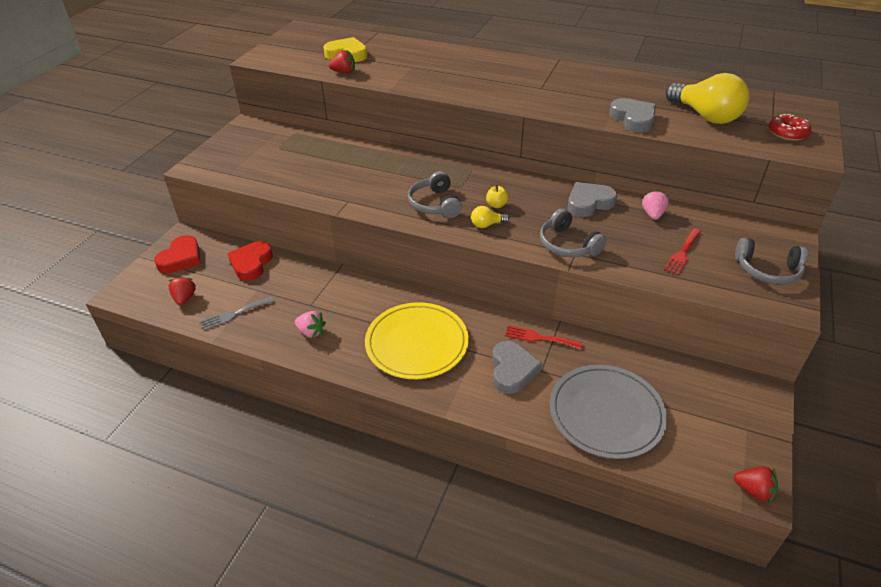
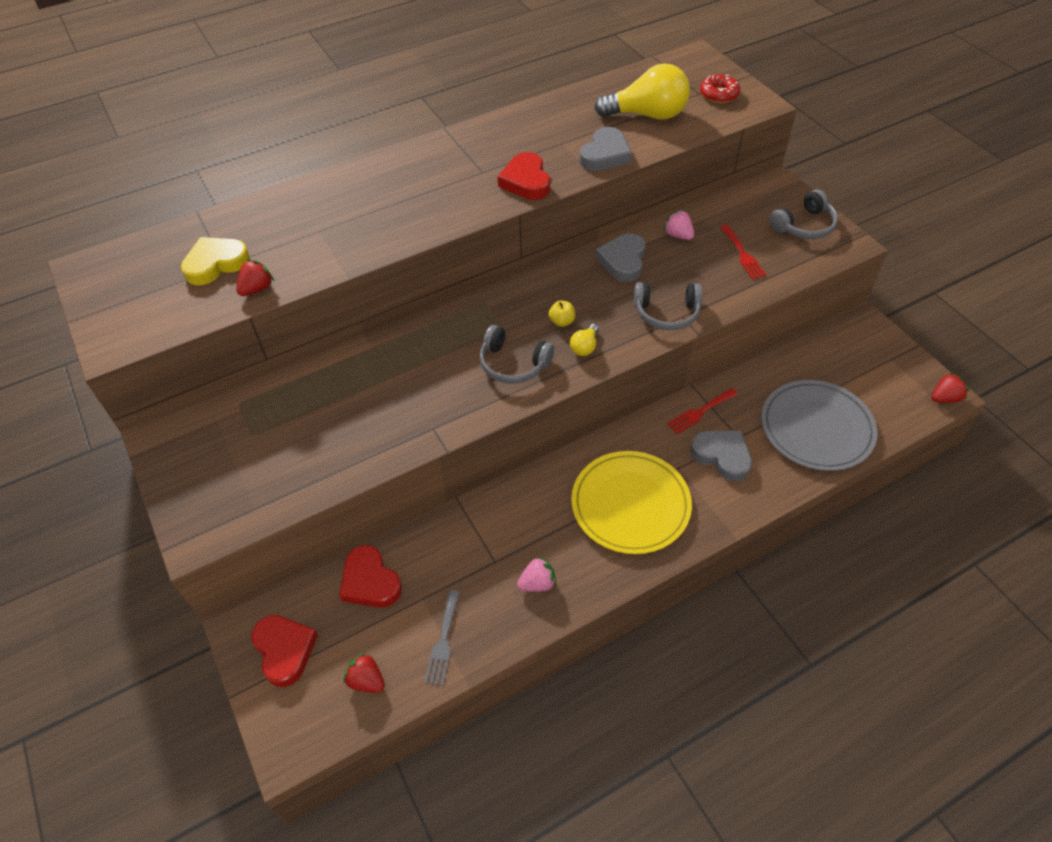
camera: 50 degrees left, 10 degrees up
(557, 104) = (526, 181): none -> red heart
(633, 119) = (605, 155): grey heart -> grey heart turned 105 degrees clockwise

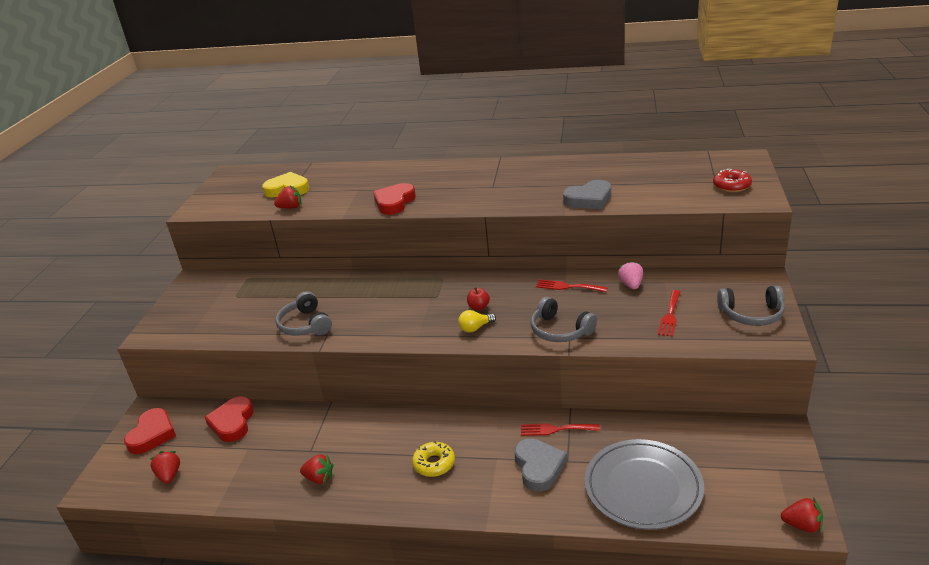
camera: 40 degrees right, 20 degrees down
(443, 641) = (230, 479): grey fork -> none
(513, 364) = (417, 319): grey headphones -> grey headphones (305, 325)
(526, 181) = (513, 199): red heart -> red heart (394, 202)
(537, 583) = (319, 478): pink strawberry -> red strawberry
(562, 321) = (478, 307): yellow apple -> red apple
(623, 261) = (567, 286): grey heart -> red fork
(630, 504) = (434, 464): yellow plate -> yellow donut
(647, 115) = (653, 184): yellow light bulb -> none

